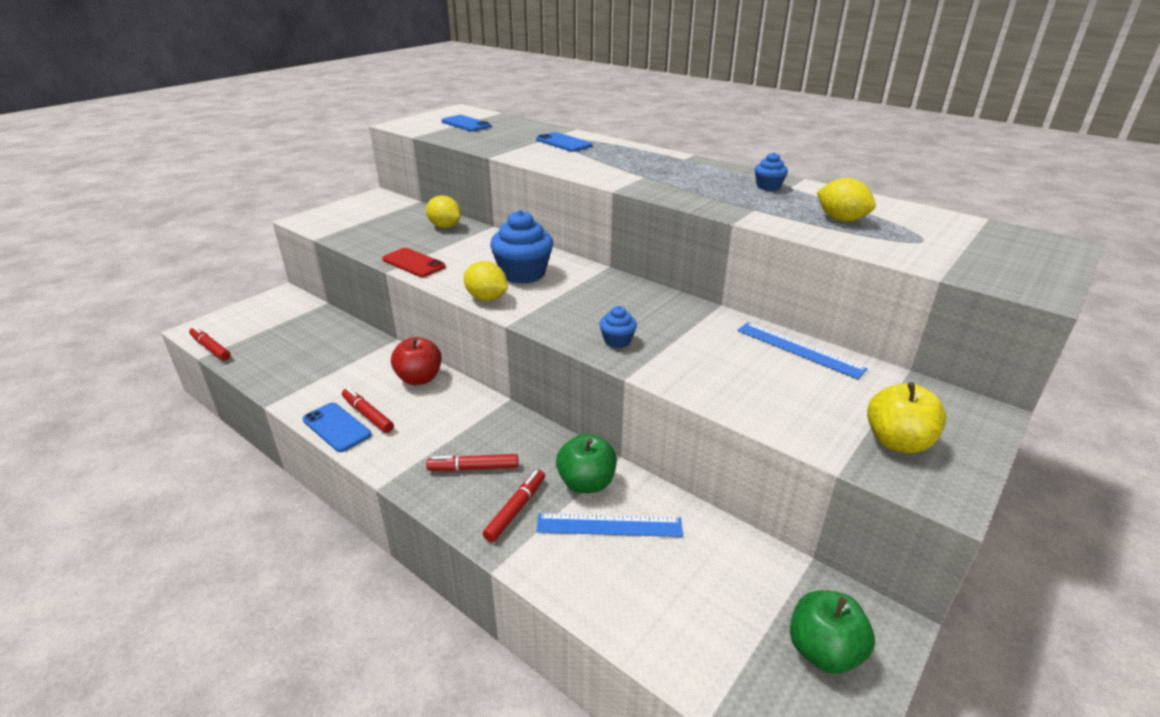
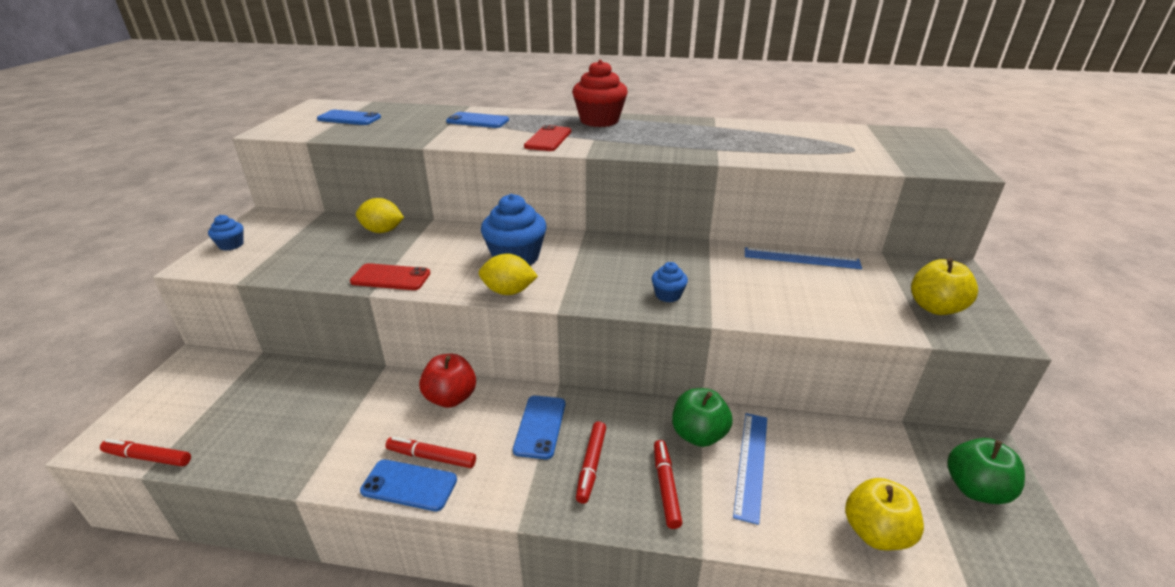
camera: 30 degrees left, 0 degrees up
(463, 424) = (540, 426): none -> blue phone
(473, 468) = (591, 465): red marker -> red marker turned 45 degrees counterclockwise
(602, 169) = (548, 139): none -> red phone
(609, 525) = (751, 464): blue ruler -> blue ruler turned 45 degrees counterclockwise
(666, 632) = (875, 533): none -> yellow apple
(675, 161) = (599, 121): none -> red cupcake
(768, 187) = (700, 129): blue cupcake -> blue cupcake (231, 245)
(841, 219) = (785, 144): yellow lemon -> none

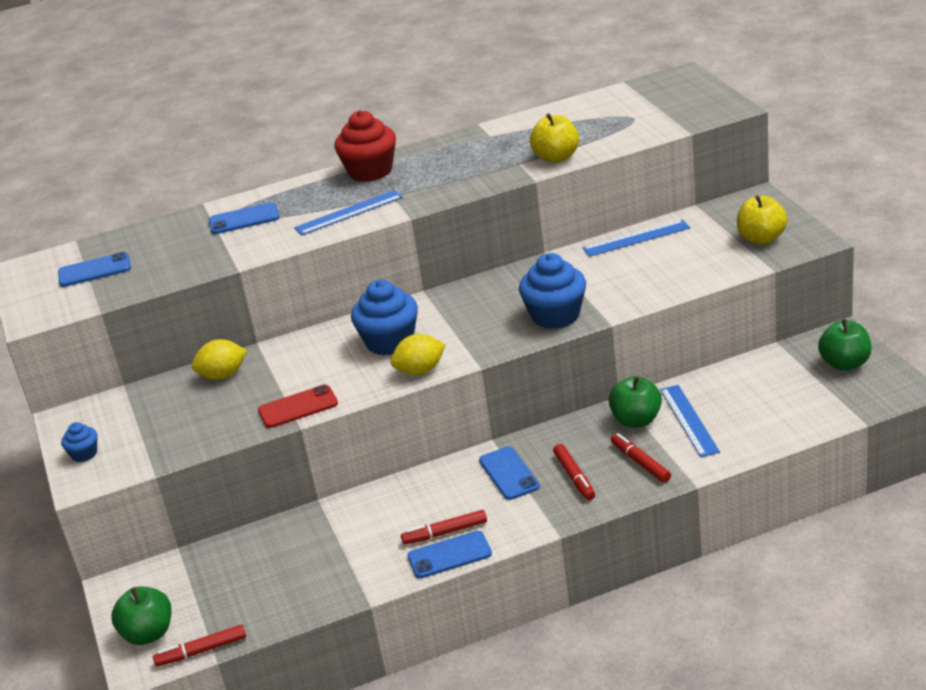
camera: 25 degrees left, 0 degrees up
(148, 415) = (148, 634): none -> green apple
(451, 398) = (410, 491): red apple -> none
(548, 139) = (349, 212): red phone -> blue ruler
(668, 295) = (555, 316): blue cupcake -> blue cupcake, size x1.98
(875, 533) = (796, 420): yellow apple -> yellow apple (556, 157)

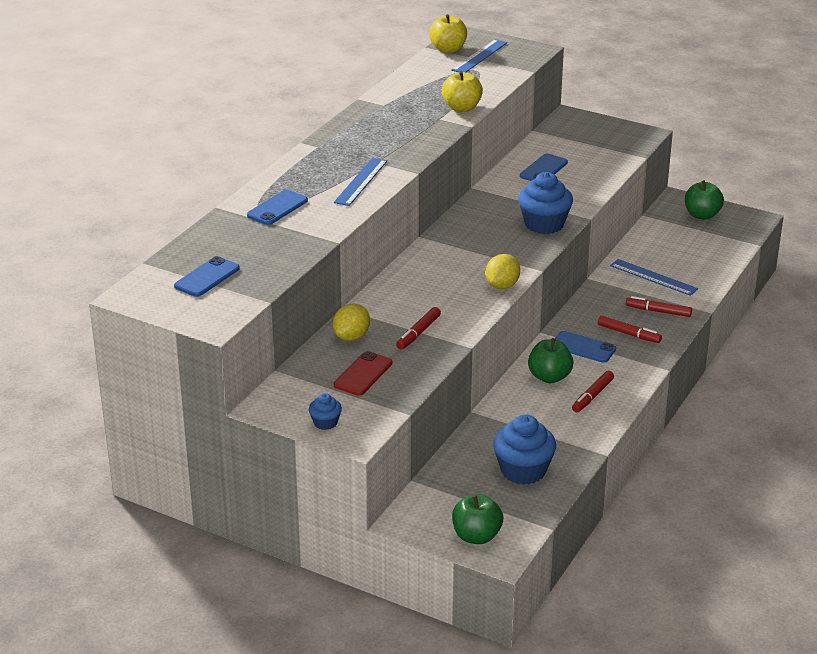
camera: 45 degrees left, 0 degrees up
(201, 651) = (532, 528): red marker -> red marker (418, 333)
(298, 407) = (448, 336): red phone -> red phone (363, 374)
(370, 171) = (327, 150): red cupcake -> none
(390, 342) = (449, 275): blue cupcake -> blue cupcake (523, 470)
(449, 555) = (615, 407): blue phone -> blue phone (543, 169)
(636, 238) = (524, 161): blue ruler -> blue ruler (479, 56)
(636, 420) = (620, 288): green apple -> green apple (549, 377)
(761, 238) = (609, 140): yellow apple -> yellow apple (448, 49)

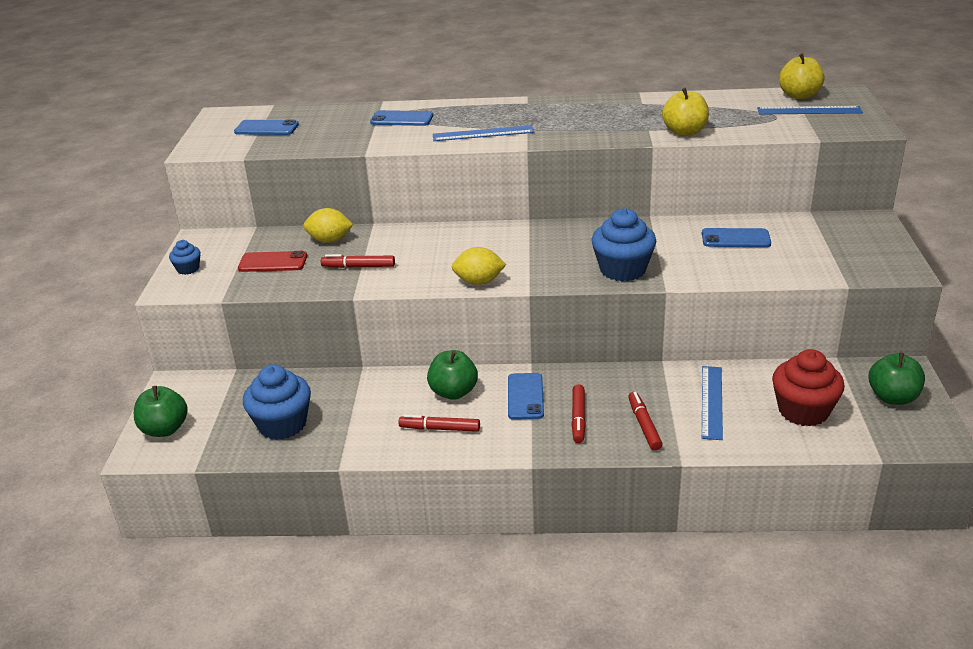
camera: 65 degrees right, 0 degrees up
(690, 249) = (803, 411): none -> red cupcake

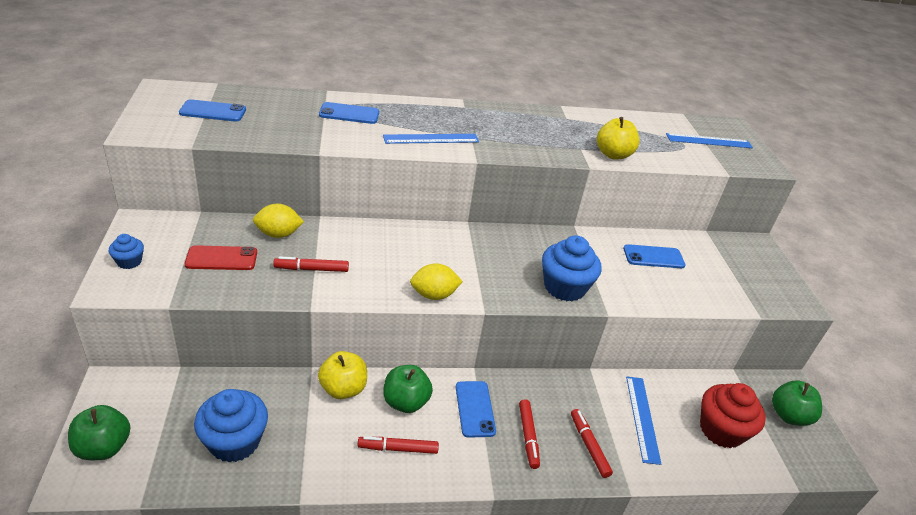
camera: 15 degrees left, 5 degrees up
(799, 95) = (695, 124): yellow apple -> yellow apple (343, 389)

